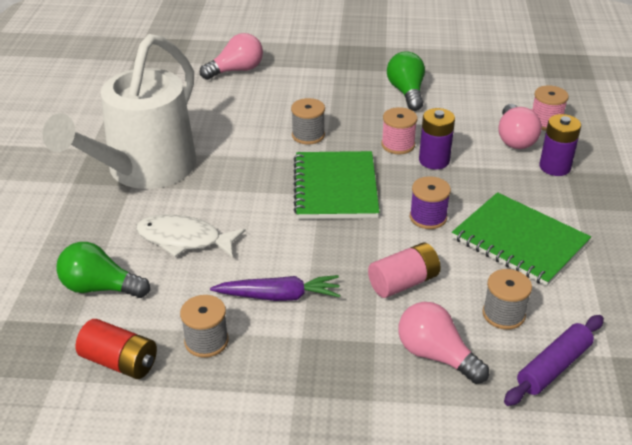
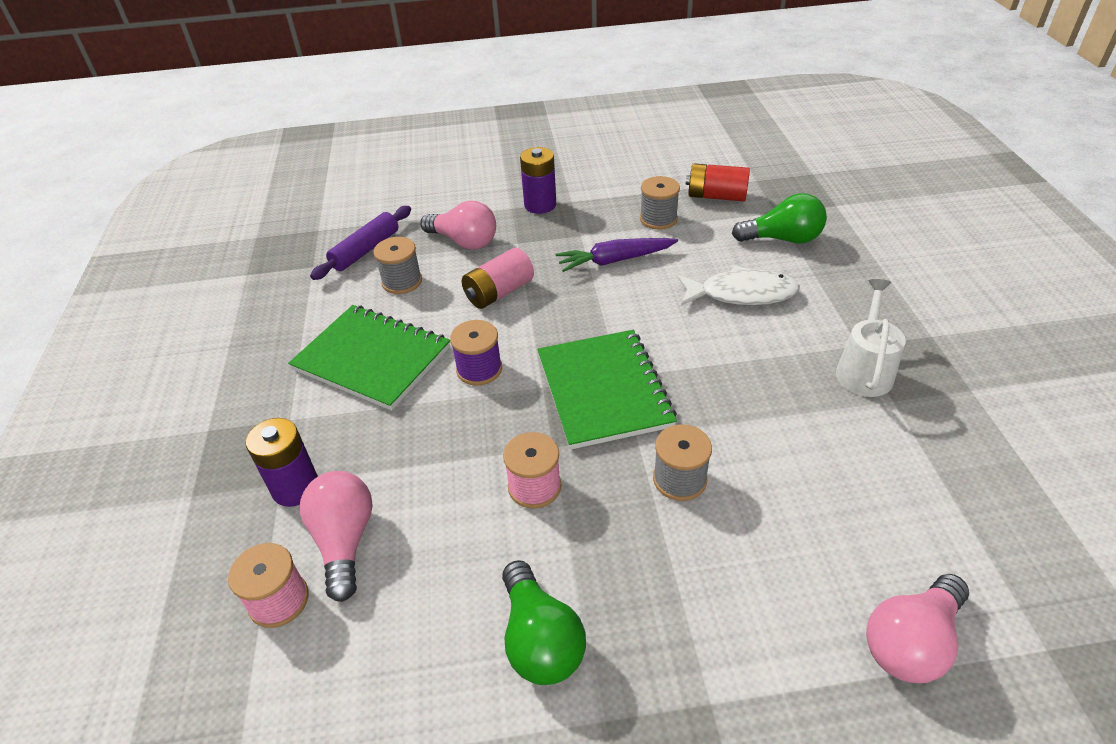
camera: 170 degrees right, 5 degrees up
(144, 169) = (864, 370): white watering can -> white watering can, size x0.46
(434, 160) = (476, 465): purple battery -> purple battery (540, 205)

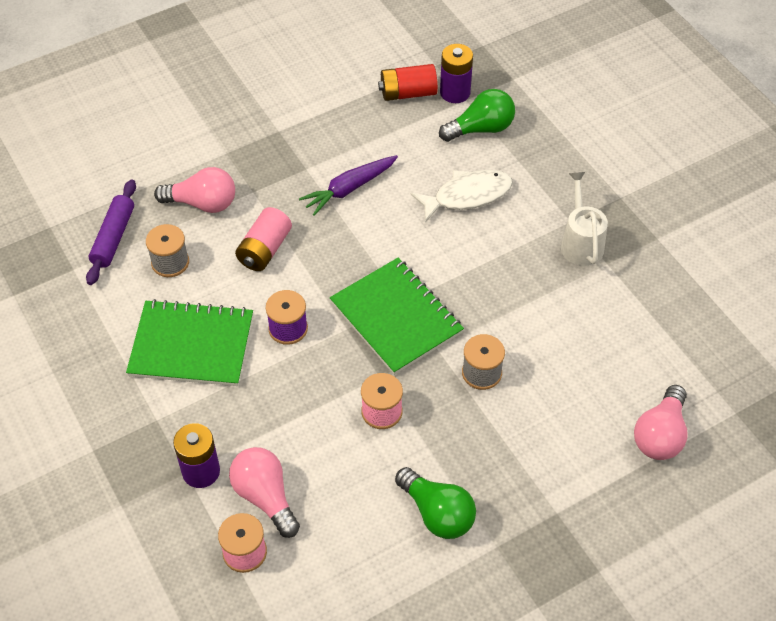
camera: 25 degrees left, 10 degrees up
(540, 205) = (252, 142): purple battery -> purple battery (455, 92)
(658, 219) = (367, 133): grey spool -> none

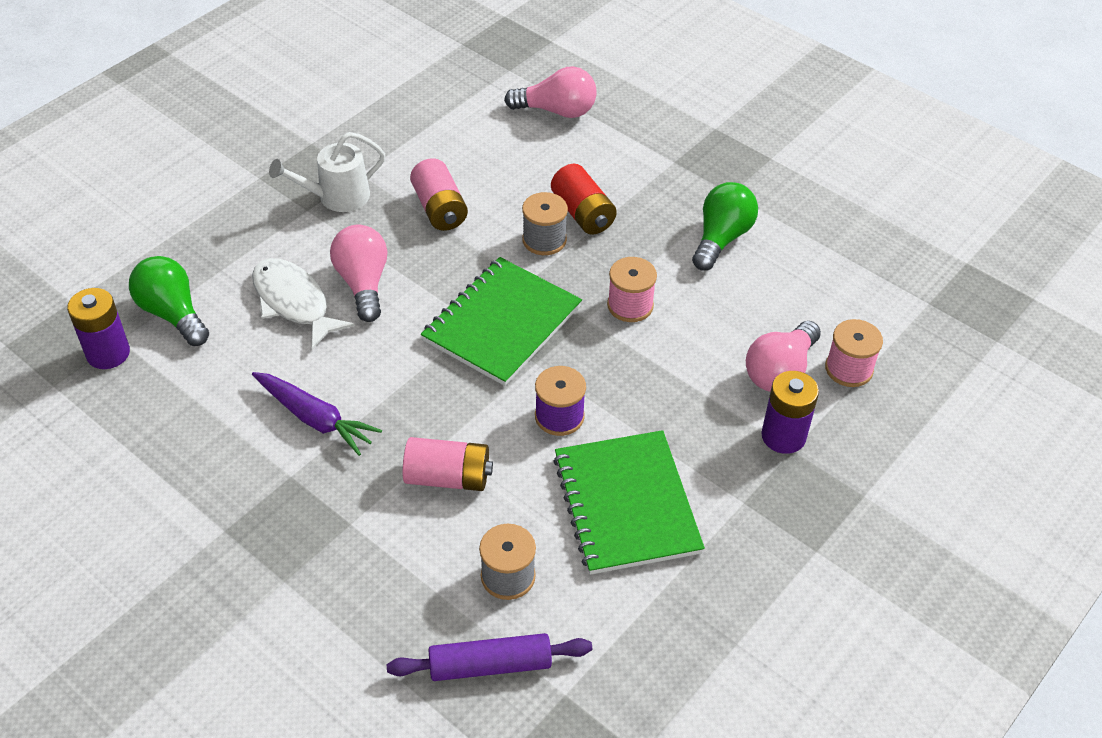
camera: 110 degrees left, 5 degrees down
(202, 203) = (390, 576): pink light bulb -> pink light bulb (363, 283)
(408, 93) = (117, 402): red battery -> red battery (582, 213)
(545, 308) = (439, 209): none -> pink battery

